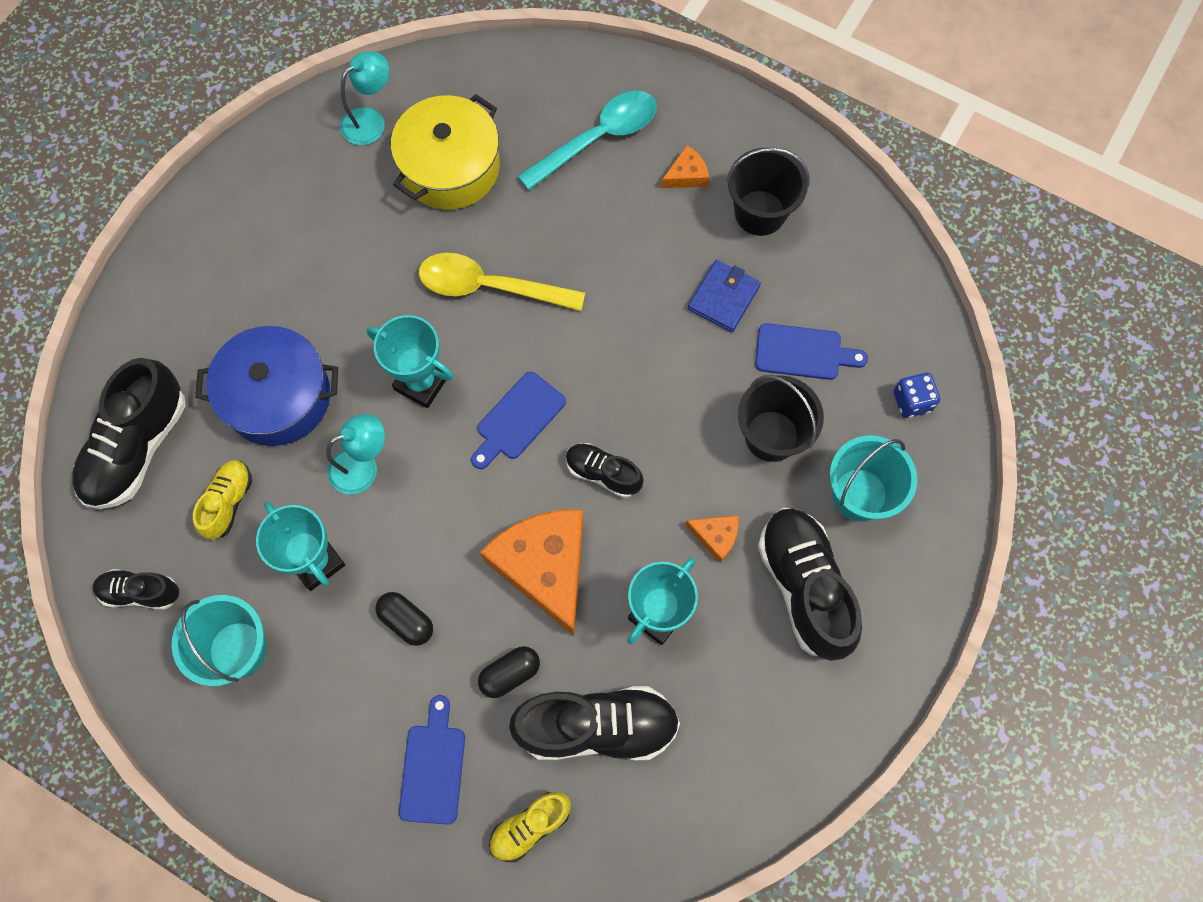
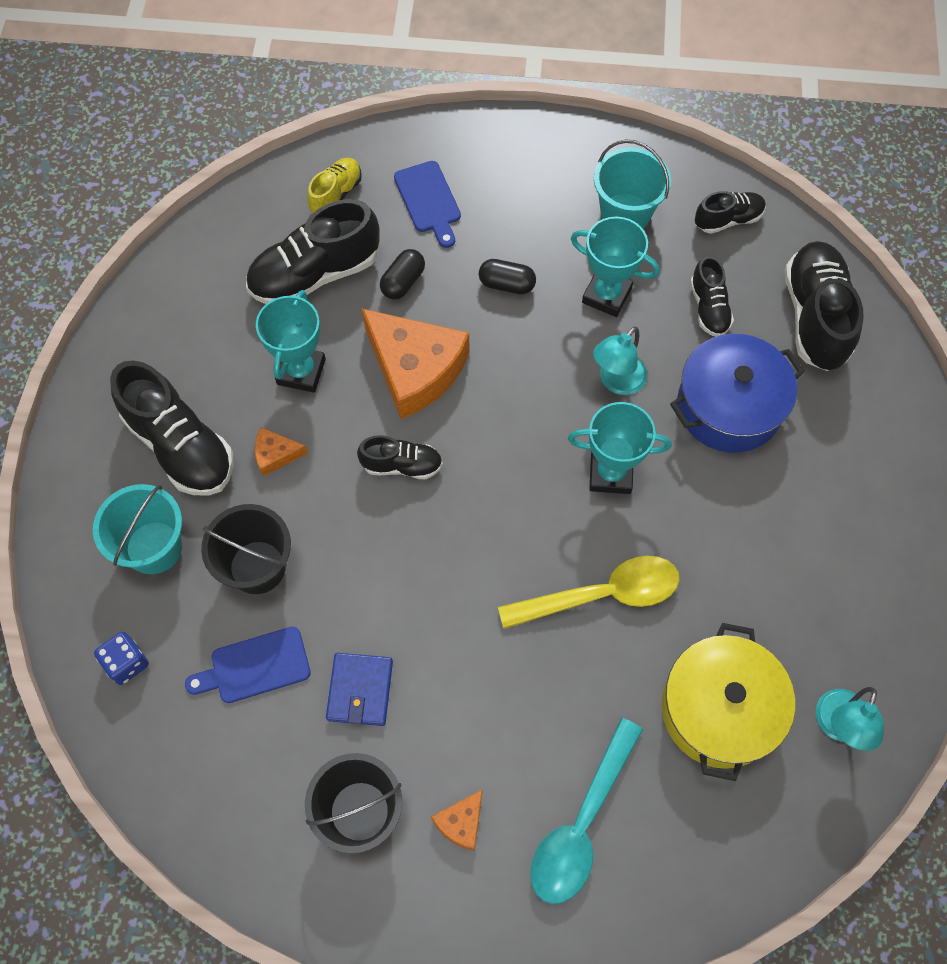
camera: 155 degrees right, 5 degrees down
(228, 502) = (709, 308): yellow shoe -> black shoe
(517, 419) = (504, 479): blue cutting board -> none

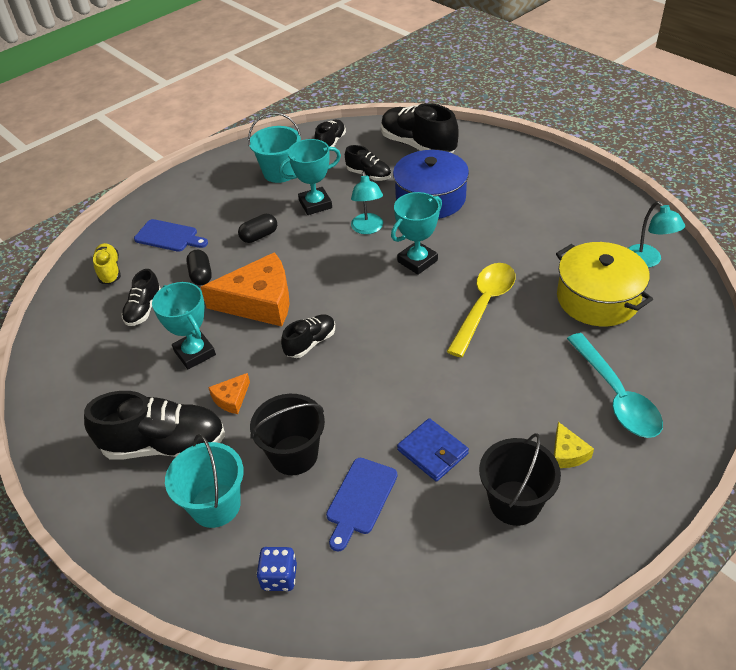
camera: 45 degrees left, 20 degrees down
(315, 275) = (144, 309): black shoe -> black shoe, size x0.55
(461, 822) = (567, 453): orange cheese -> yellow cheese

